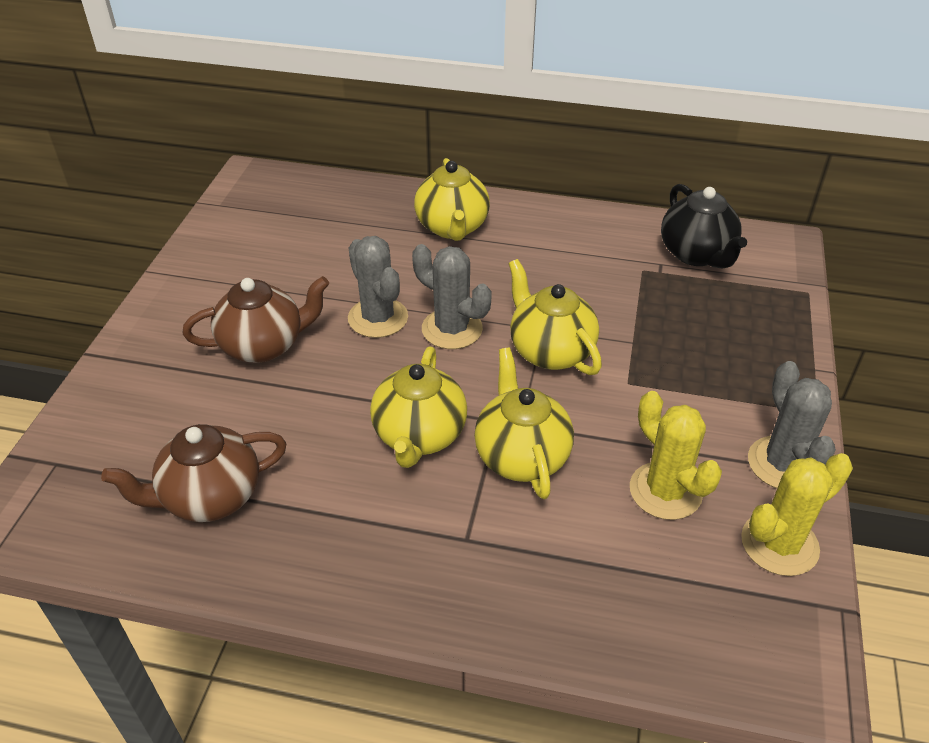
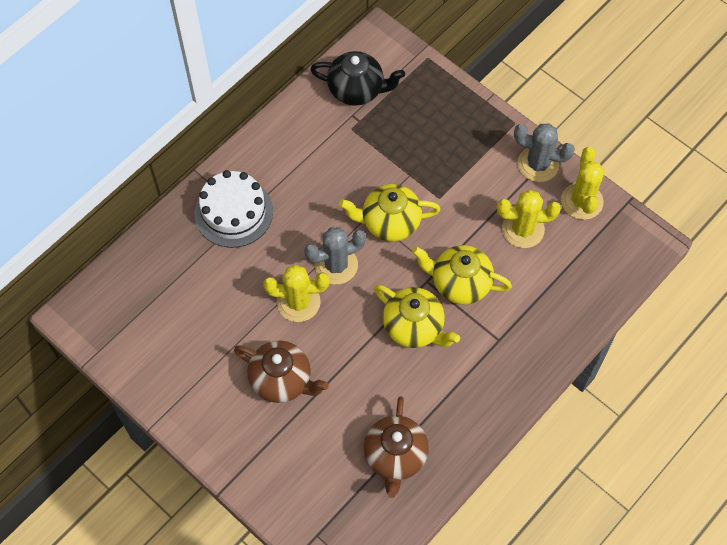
camera: 60 degrees left, 20 degrees up
(264, 345) = (282, 380): brown teapot -> brown teapot turned 105 degrees clockwise
(378, 318) = (298, 302): grey cactus -> yellow cactus
(452, 227) = (233, 212): yellow teapot -> white cake

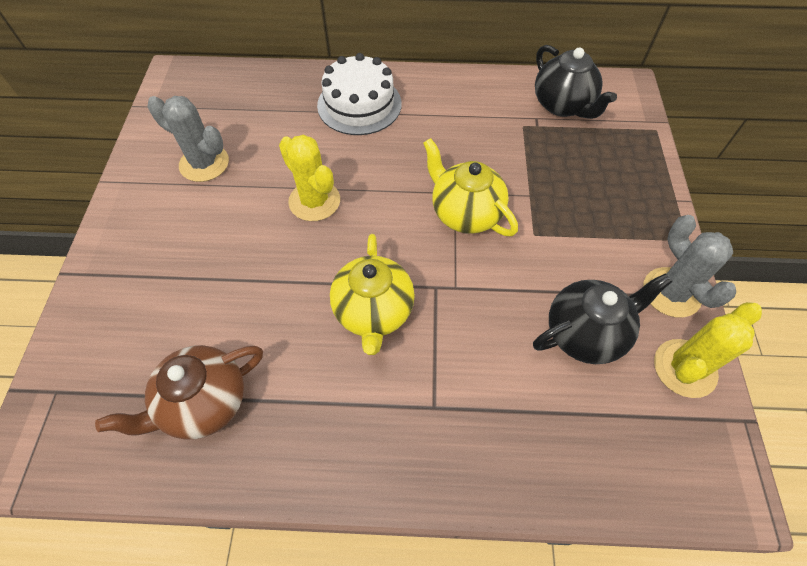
camera: 50 degrees right, 5 degrees down
(282, 380) = (221, 242): brown teapot -> none
(336, 265) = (379, 203): grey cactus -> grey cactus (204, 163)
(459, 283) = (462, 318): yellow teapot -> none
(523, 229) = (585, 333): yellow cactus -> black teapot

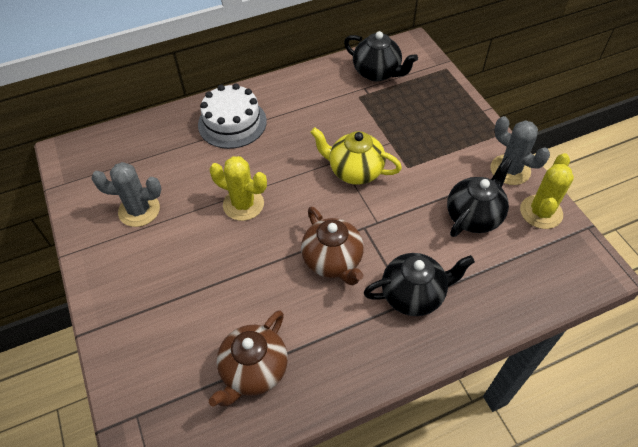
camera: 25 degrees left, 5 degrees down
(373, 312) = (333, 261): yellow teapot -> brown teapot
(446, 401) = (413, 294): none -> black teapot

